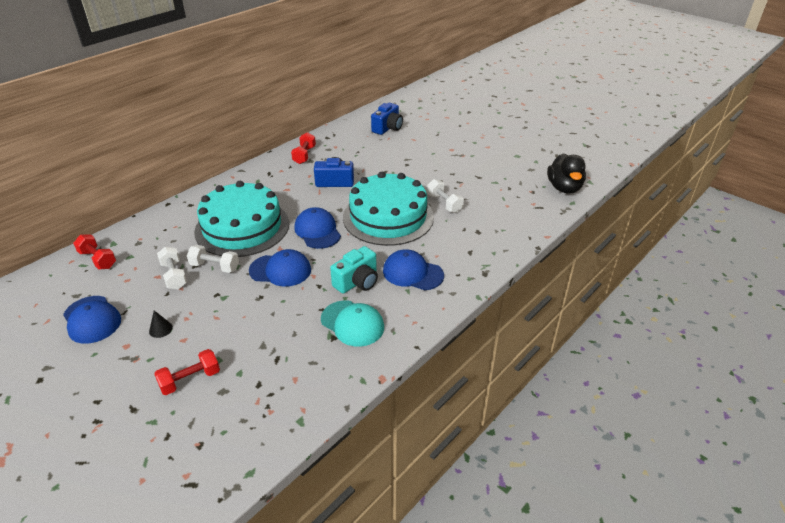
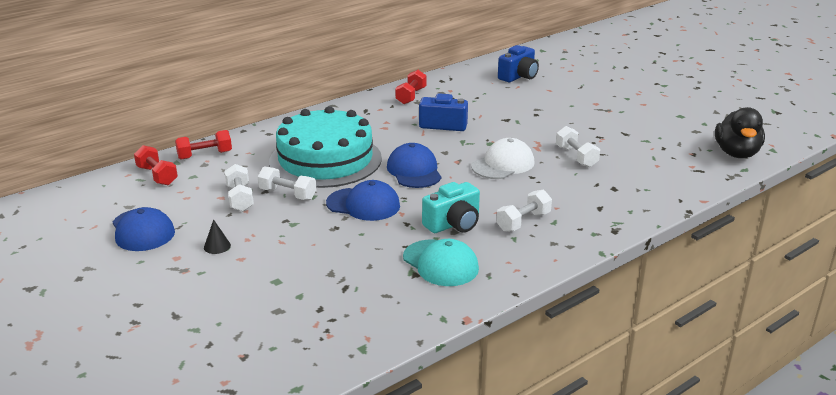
camera: 10 degrees right, 10 degrees down
(190, 380) = (243, 296): red dumbbell -> red dumbbell (205, 155)
(388, 217) = (503, 164): turquoise cake -> white cap
(412, 273) = (523, 222): blue cap -> white dumbbell

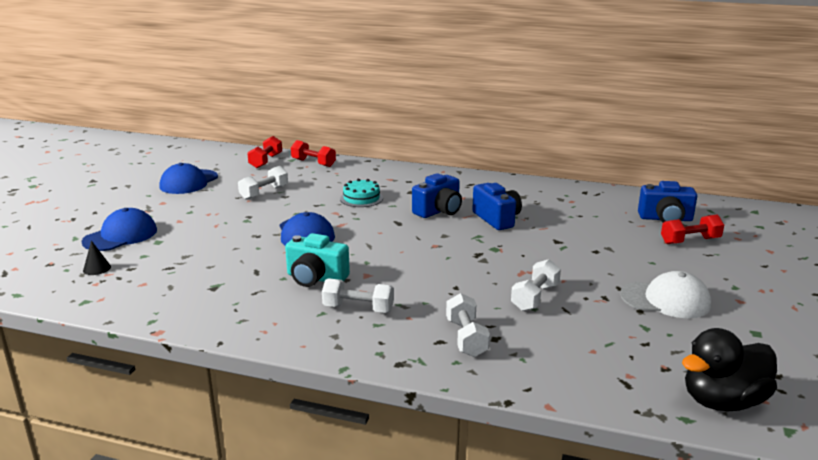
camera: 55 degrees right, 5 degrees down
(217, 246) = (189, 208): black cone -> black cone (97, 268)
(287, 194) = (289, 204): white dumbbell -> white dumbbell (466, 338)
(325, 160) = (361, 198): turquoise cake -> turquoise cake, size x0.40
(398, 139) = (439, 211): none -> blue camera
(411, 96) = (529, 191): red dumbbell -> red dumbbell (690, 241)
(414, 171) = (390, 234): blue cap -> blue cap (120, 236)
(440, 263) = (241, 293): turquoise cap -> none
(503, 164) = (460, 266): white cap -> white cap (665, 300)

